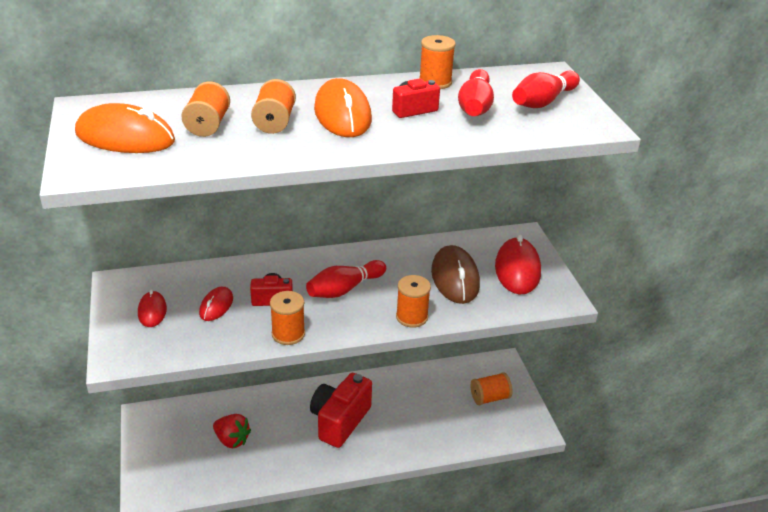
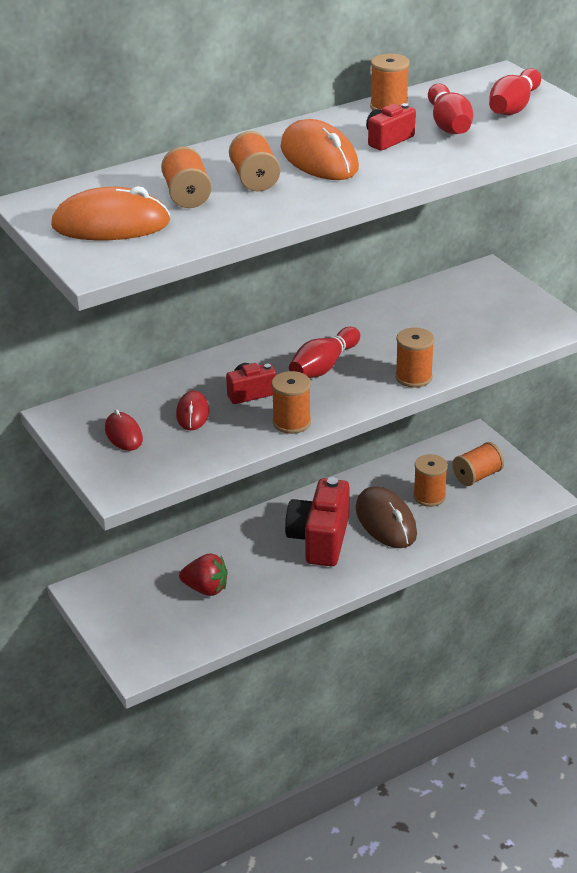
camera: 15 degrees left, 0 degrees up
(443, 406) = (429, 496): none -> orange spool
(455, 278) = (437, 329): brown mouse -> brown mouse (386, 521)
(517, 270) = (498, 307): red mouse -> none

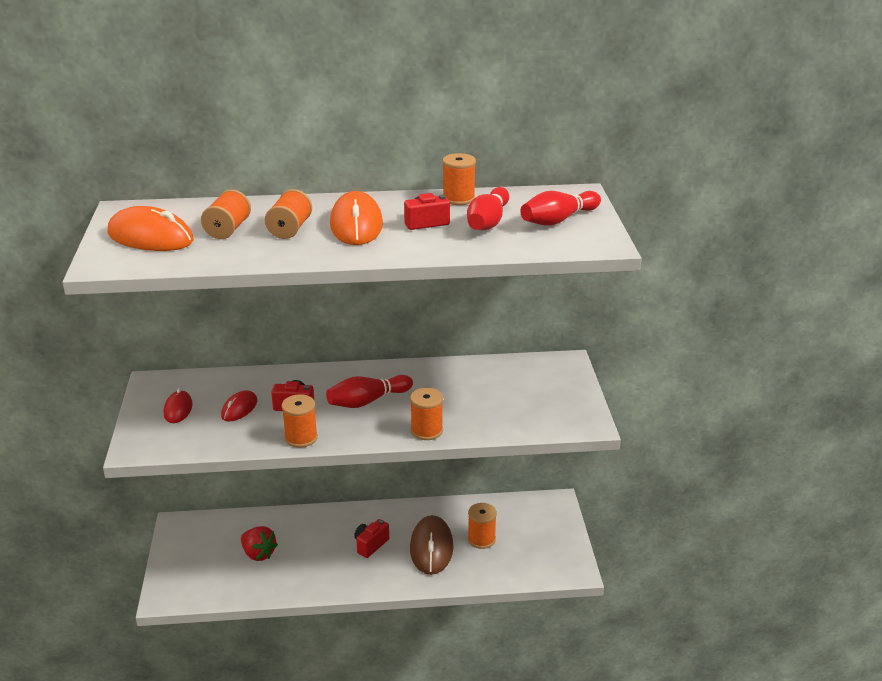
camera: 25 degrees right, 5 degrees down
(320, 539) = (370, 545): red camera -> red camera, size x0.53
(477, 476) = (533, 535): orange spool -> none

